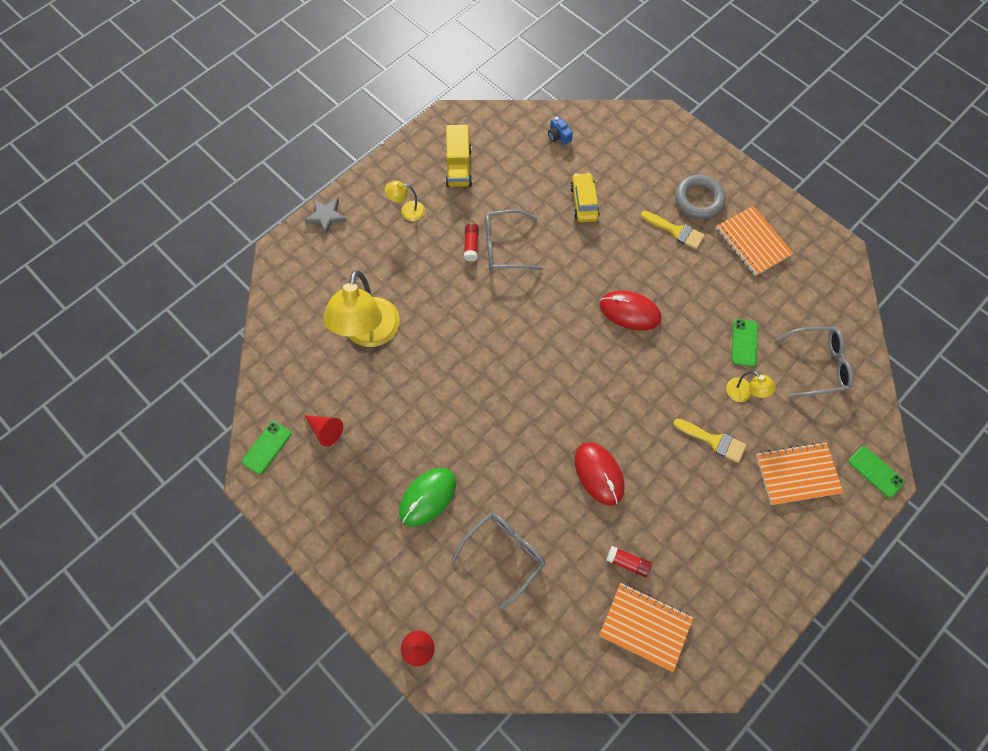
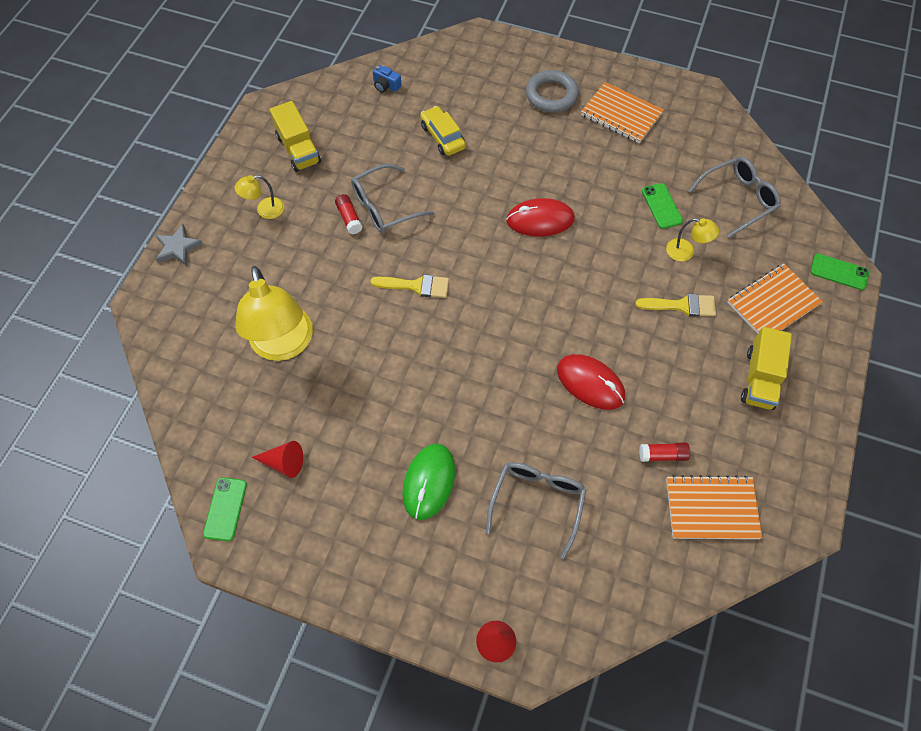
camera: 25 degrees left, 5 degrees down
(676, 231) = (545, 131): yellow brush -> yellow brush (416, 286)
(748, 535) = (759, 378): none -> yellow truck

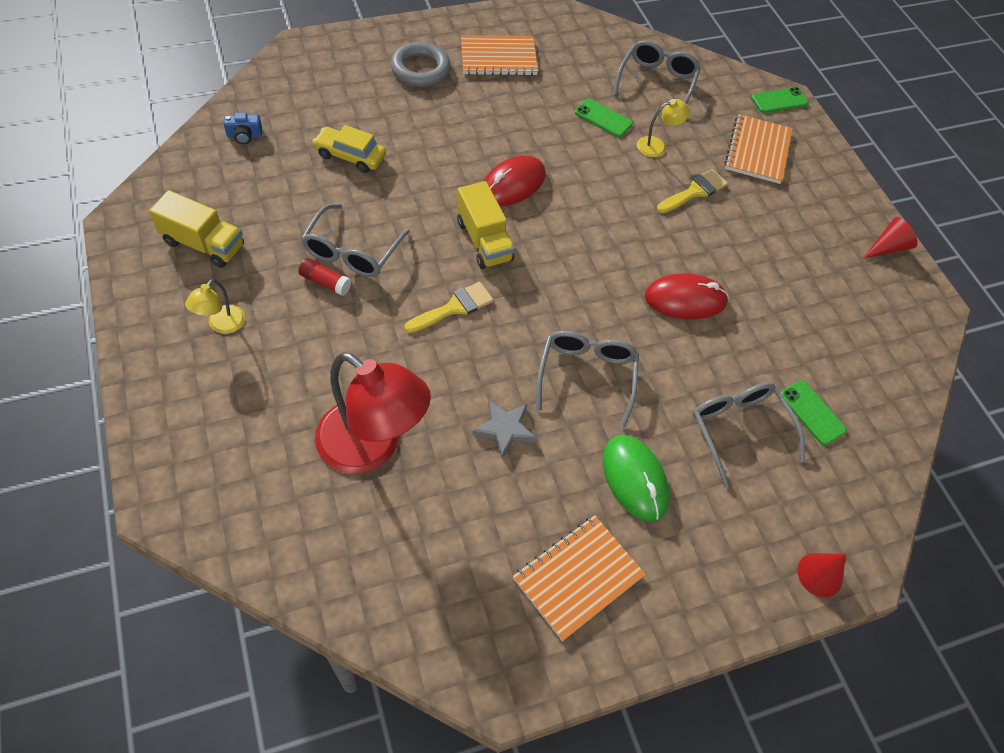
camera: 45 degrees left, 5 degrees down
(178, 248) = (152, 422): grey star -> grey star (504, 429)
(225, 509) = (465, 653): green phone -> green phone (812, 412)
(283, 345) = (372, 447): yellow lamp -> red lamp
(284, 462) = (481, 561): red cone -> red cone (887, 247)
(462, 390) = (586, 376): none -> grey glasses
(662, 455) = (793, 322): red glue stick -> none
(711, 508) = (866, 340): orange notebook -> orange notebook (578, 577)
(759, 378) = (803, 215): yellow truck -> yellow truck (484, 241)

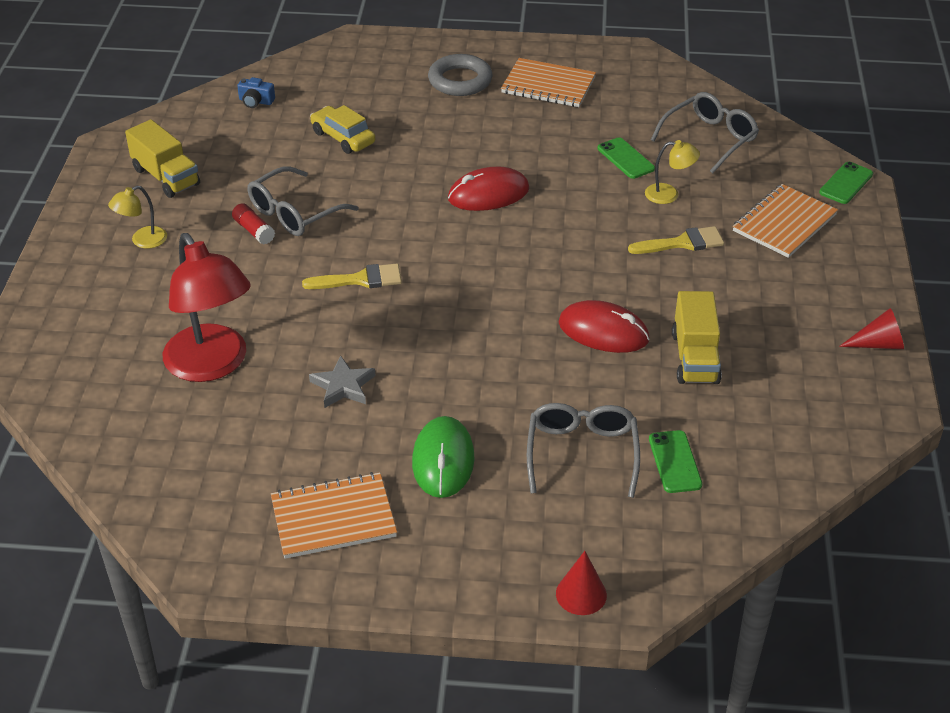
camera: 30 degrees right, 15 degrees down
(484, 241) = (426, 234): yellow truck -> yellow truck (694, 357)
(586, 376) = (453, 366): grey glasses -> none
(779, 100) = (846, 183): green phone -> green phone turned 60 degrees counterclockwise

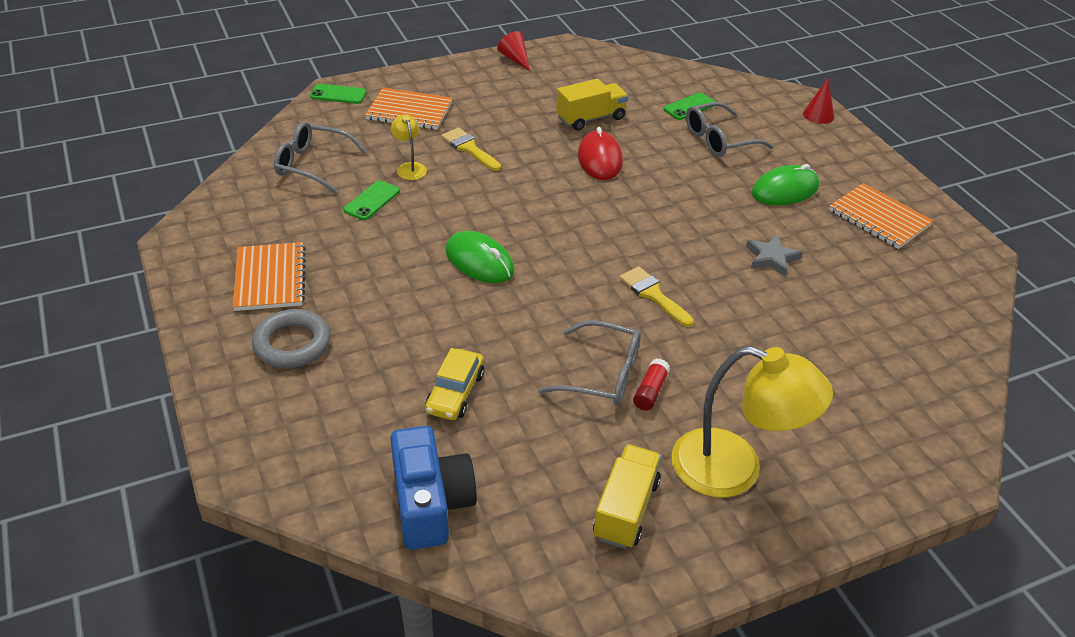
camera: 120 degrees left, 0 degrees up
(142, 241) = (734, 469): yellow lamp -> yellow lamp, size x2.19
(212, 365) = (825, 337): red lamp -> none
(256, 101) = (430, 503): blue camera -> blue camera, size x2.30
(488, 194) = (479, 261): red mouse -> green mouse

